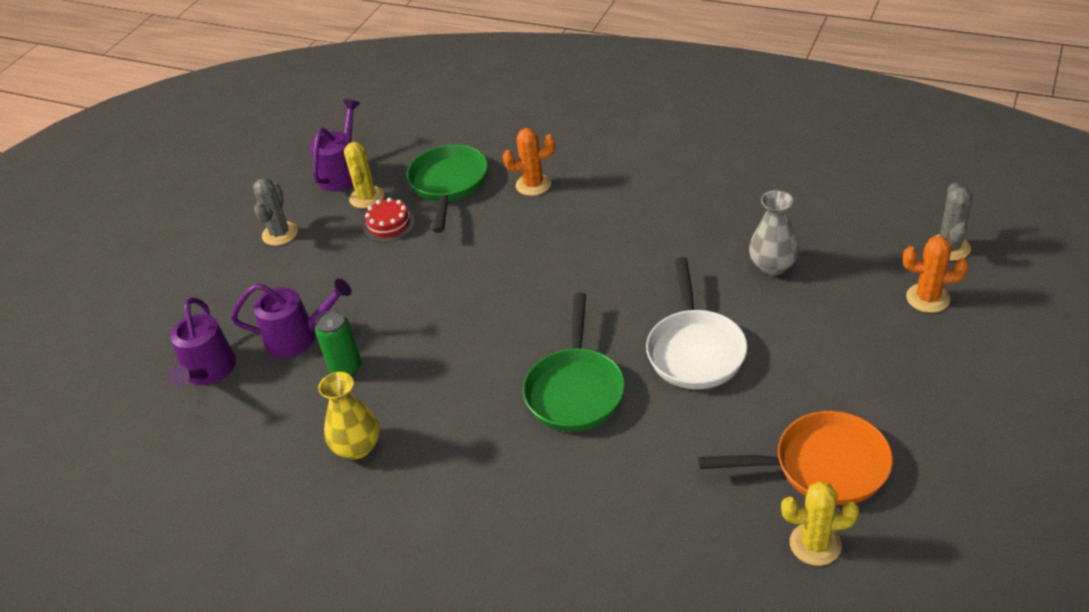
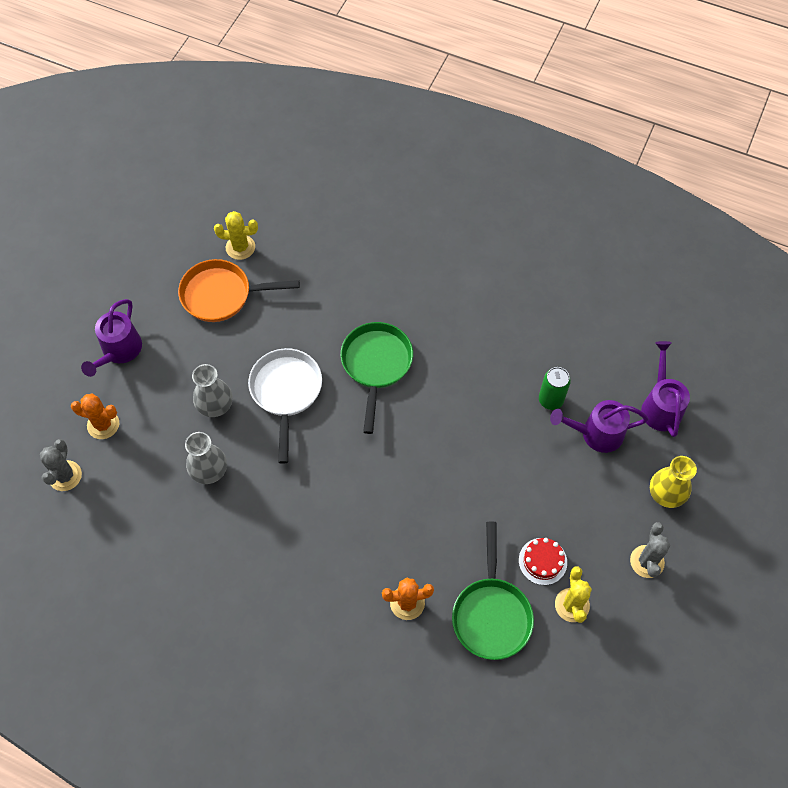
camera: 175 degrees right, 20 degrees up
(343, 172) = (605, 649): purple watering can -> purple watering can (119, 352)
(357, 447) = (528, 331): yellow vase -> yellow vase (666, 494)
(786, 329) = (215, 405): none -> grey vase

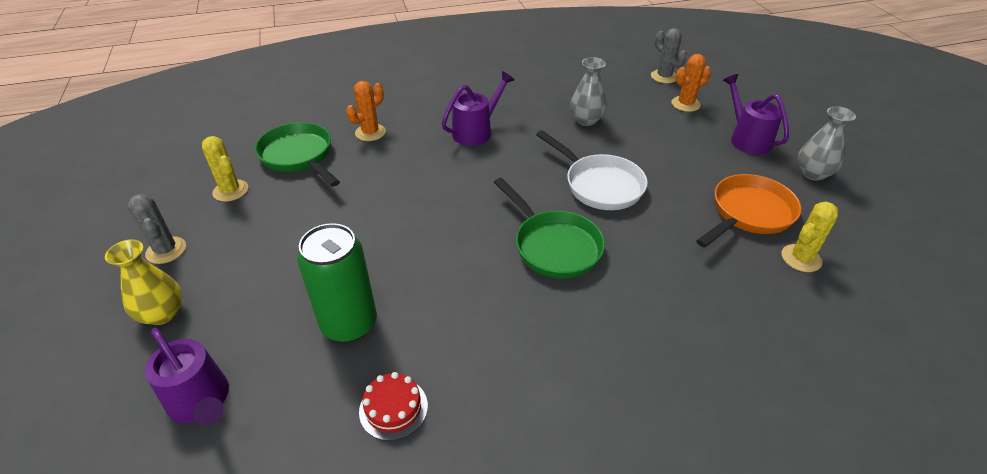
camera: 140 degrees right, 20 degrees down
(215, 405) = (636, 150): grey vase -> grey vase (812, 173)
(542, 561) = (274, 202): red cake -> red cake (393, 408)
(550, 400) = (349, 324): green can -> green can, size x1.66
(595, 434) = (275, 322): purple watering can -> purple watering can (476, 131)

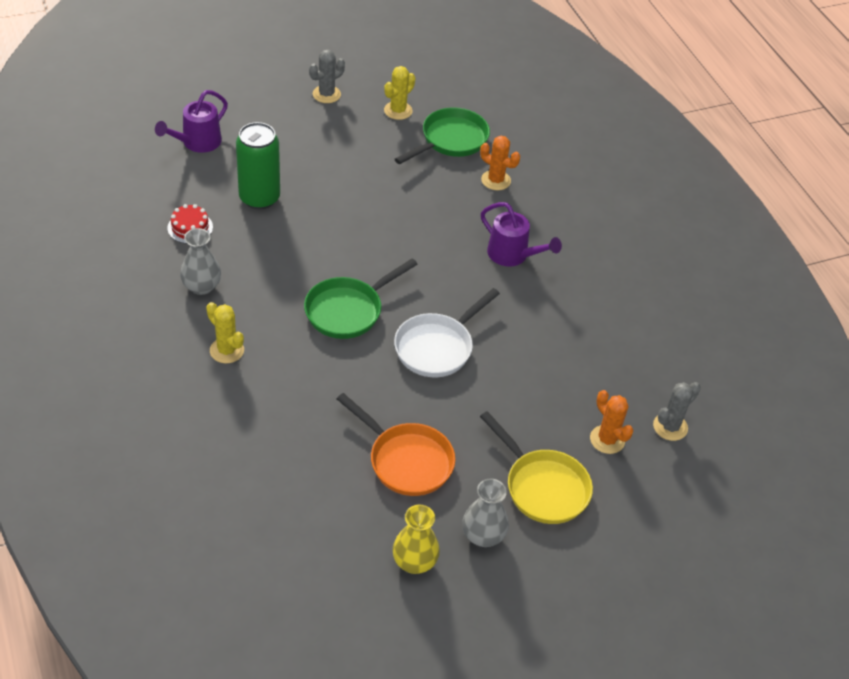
camera: 80 degrees right, 5 degrees up
(162, 313) = (266, 108): yellow vase -> yellow vase (414, 561)
(586, 120) = (551, 343): grey vase -> grey vase (201, 286)
(746, 138) = (542, 487): purple watering can -> yellow pan
(801, 258) = (344, 488): yellow cactus -> yellow cactus (227, 350)

